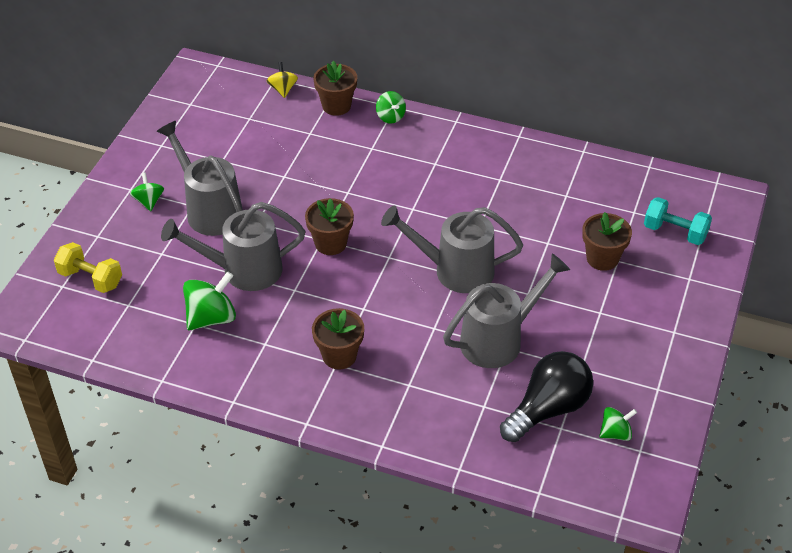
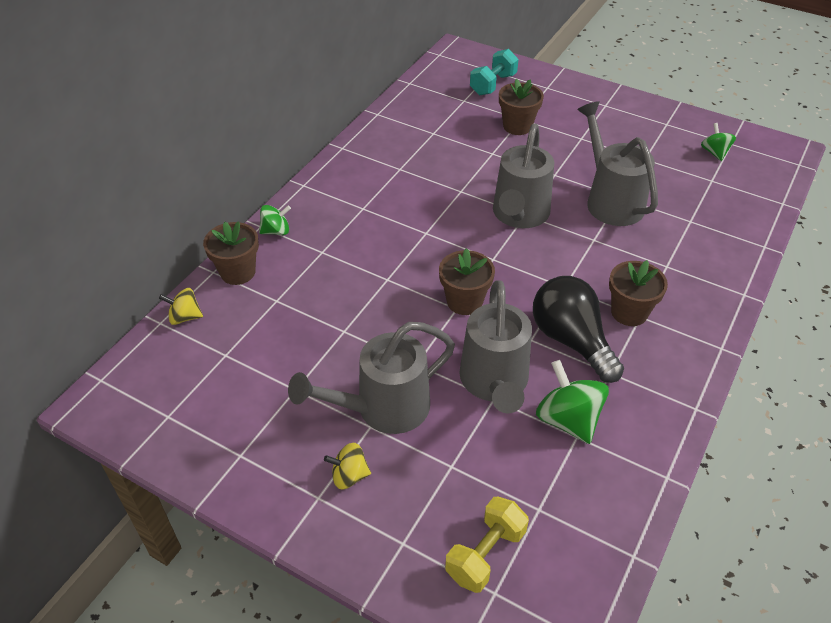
camera: 80 degrees left, 0 degrees up
(149, 201) = (349, 476): green spinning top -> yellow spinning top
(548, 409) = (691, 184): black light bulb -> black light bulb (571, 340)

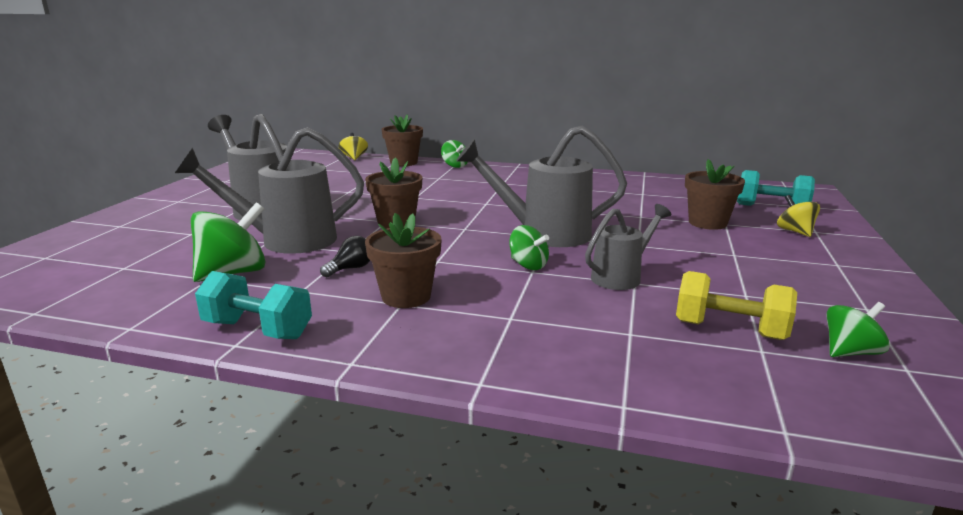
camera: 75 degrees right, 25 degrees down
(349, 476) = (194, 206): yellow spinning top -> yellow spinning top (795, 231)
(485, 554) = (87, 251): yellow dumbbell -> yellow dumbbell (729, 330)
(571, 340) = (350, 268): black light bulb -> black light bulb, size x0.42
(582, 239) = (528, 265): none -> green spinning top
(610, 200) = (621, 277): grey watering can -> grey watering can, size x0.60
(675, 396) = (258, 330): none -> turquoise dumbbell

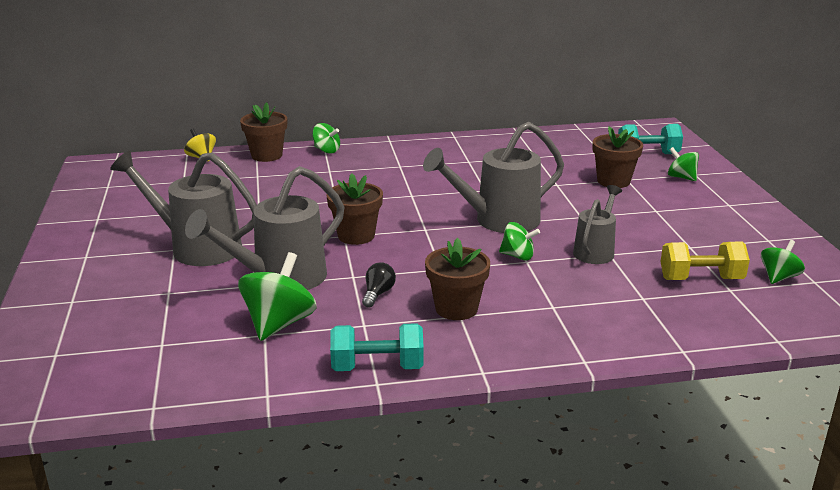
camera: 25 degrees left, 5 degrees up
(795, 231) = (681, 177): yellow spinning top -> green spinning top

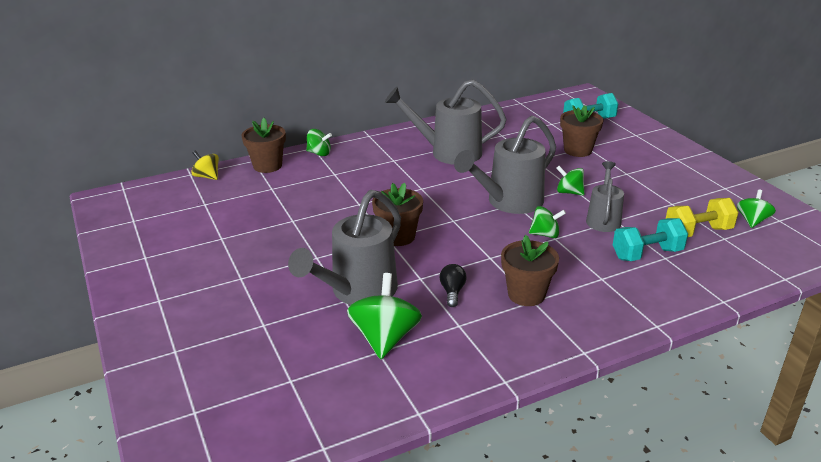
camera: 15 degrees left, 5 degrees up
(197, 247) = (261, 272): grey watering can -> grey watering can (448, 152)
(377, 367) = (496, 365): turquoise dumbbell -> turquoise dumbbell (647, 254)
(681, 177) = (627, 139): green spinning top -> green spinning top (569, 192)

